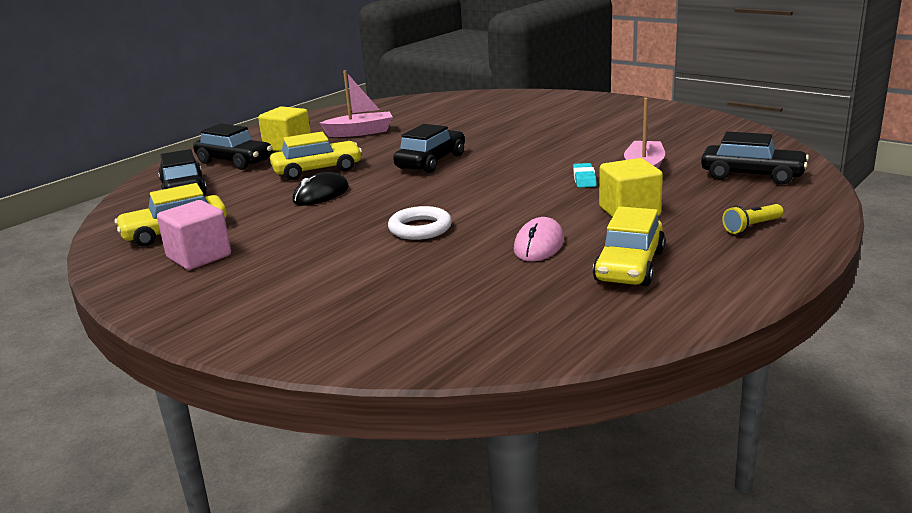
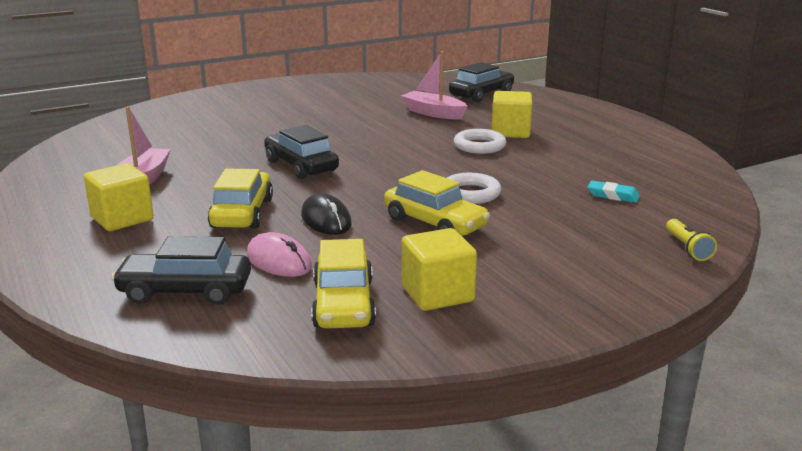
camera: 70 degrees left, 0 degrees up
(199, 257) = (437, 294): pink cube -> yellow cube
(235, 161) = (124, 252): black car -> none
(539, 245) = (546, 164): pink mouse -> pink mouse (279, 261)
(562, 207) = (479, 146): none -> white ring
(584, 179) = (427, 130): turquoise eraser -> turquoise eraser (613, 195)
(629, 266) = (604, 150): yellow car -> yellow car (435, 223)
(751, 227) = (569, 113): yellow flashlight -> yellow flashlight (687, 248)

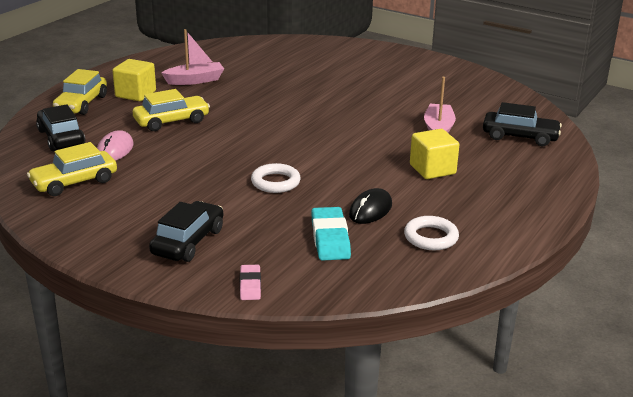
camera: 60 degrees right, 5 degrees up
(301, 166) = (266, 115): black car -> black car (188, 242)
(326, 220) = (184, 147): black mouse -> black mouse (370, 210)
(435, 223) = (210, 182): yellow car -> yellow car (81, 104)
(437, 294) = (105, 206): yellow cube -> none
(479, 146) = (381, 164): white ring -> white ring (431, 237)
(613, 195) = (330, 238): turquoise eraser -> turquoise eraser, size x1.72
(687, 248) = (250, 285): yellow flashlight -> pink eraser

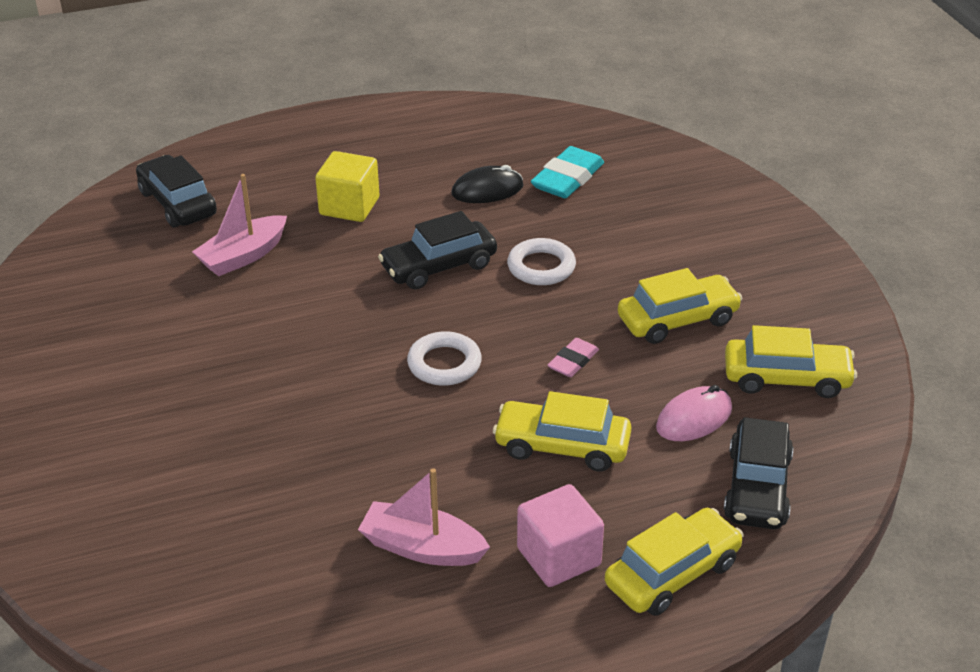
camera: 140 degrees left, 10 degrees up
(135, 94) = (559, 557): yellow cube -> pink cube
(164, 186) = (677, 320): none -> yellow car
(188, 242) = (711, 234): black car -> black car (439, 266)
(250, 285) = (692, 168): pink eraser -> pink eraser (573, 361)
(431, 237) = (474, 141): white ring -> white ring (444, 364)

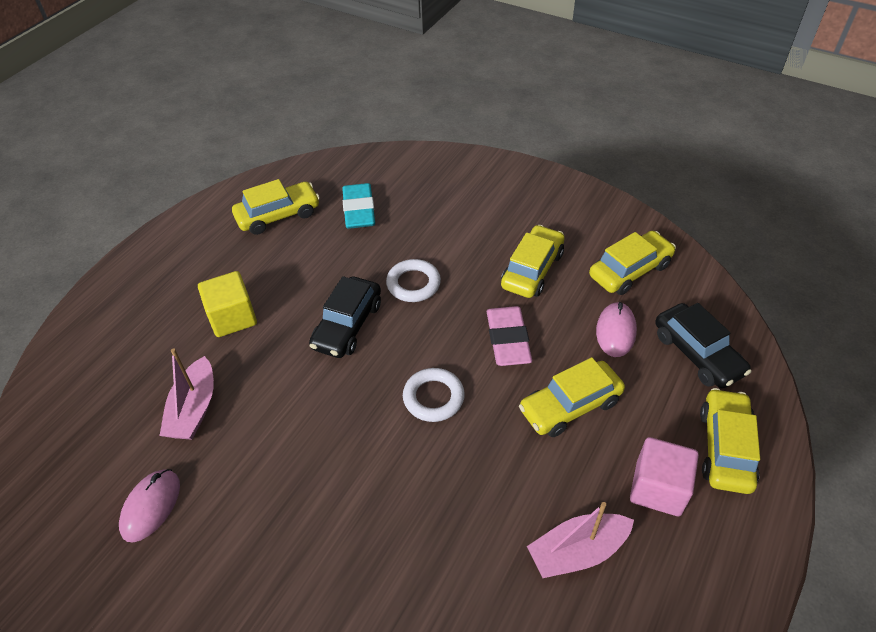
camera: 40 degrees left, 10 degrees up
(141, 302) = (151, 506): none -> pink mouse
(177, 203) = (88, 398): black car -> none
(485, 145) = (278, 215): none -> yellow car
(487, 190) = (316, 248): black mouse -> none
(573, 361) = (508, 339): pink eraser -> pink eraser, size x1.72

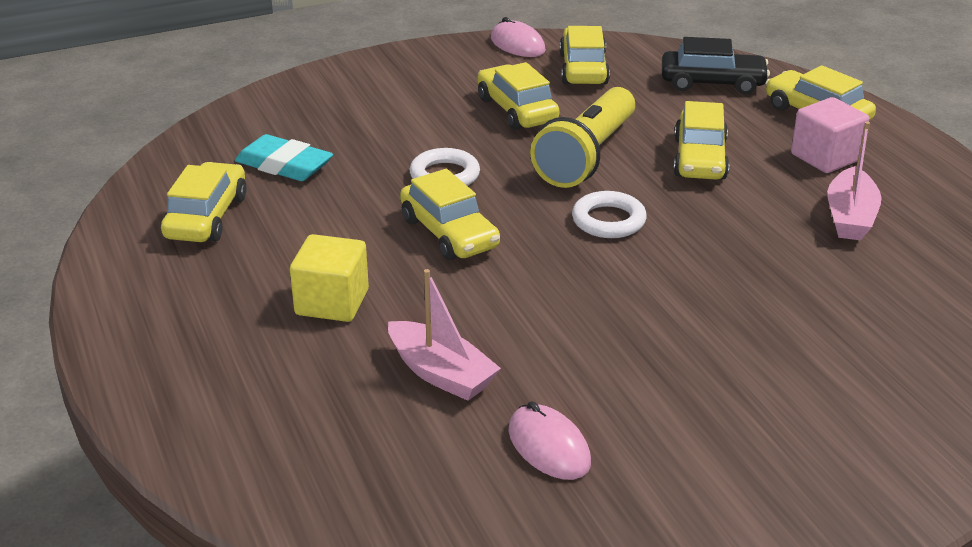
camera: 55 degrees left, 15 degrees down
(347, 325) = (449, 233): black car -> yellow car
(508, 339) = (586, 156): pink eraser -> yellow flashlight
(615, 331) = (644, 105): pink mouse -> pink mouse (517, 45)

